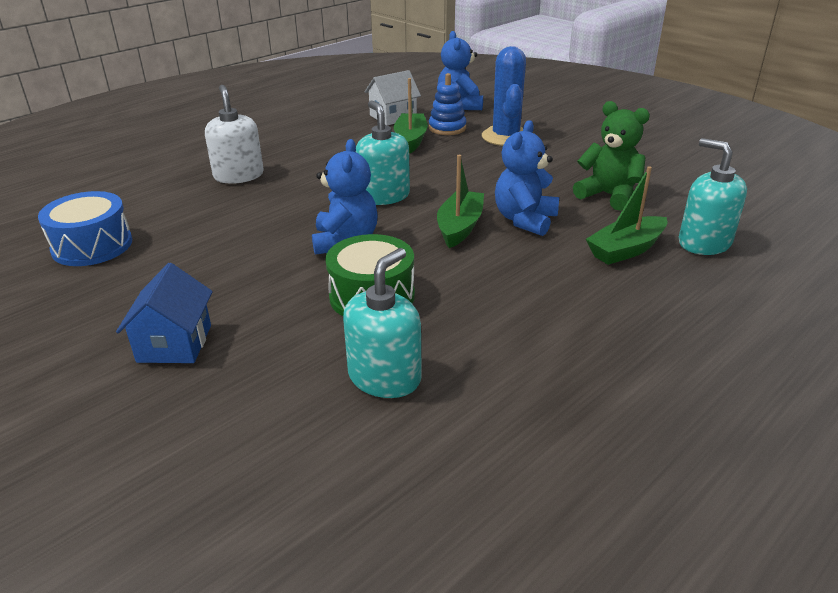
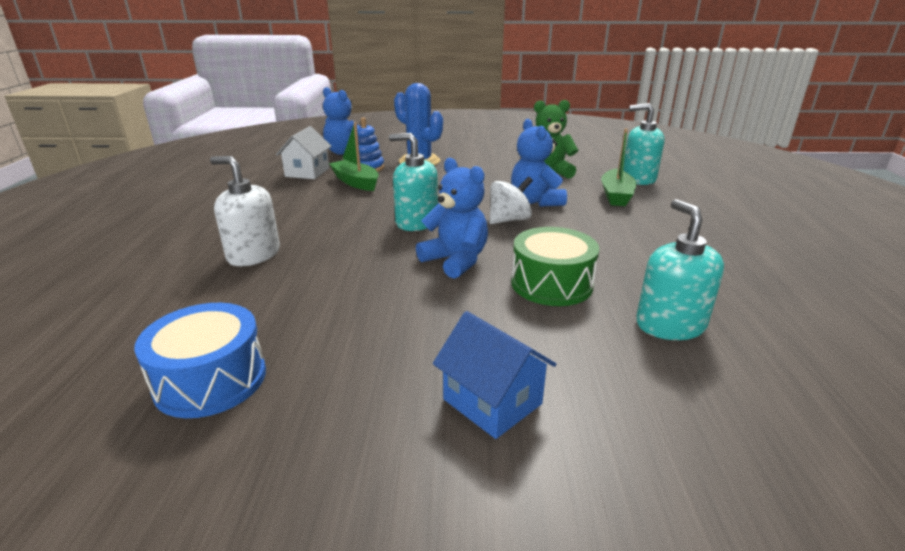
camera: 45 degrees left, 5 degrees down
(460, 227) = (509, 220): green boat -> white spinning top

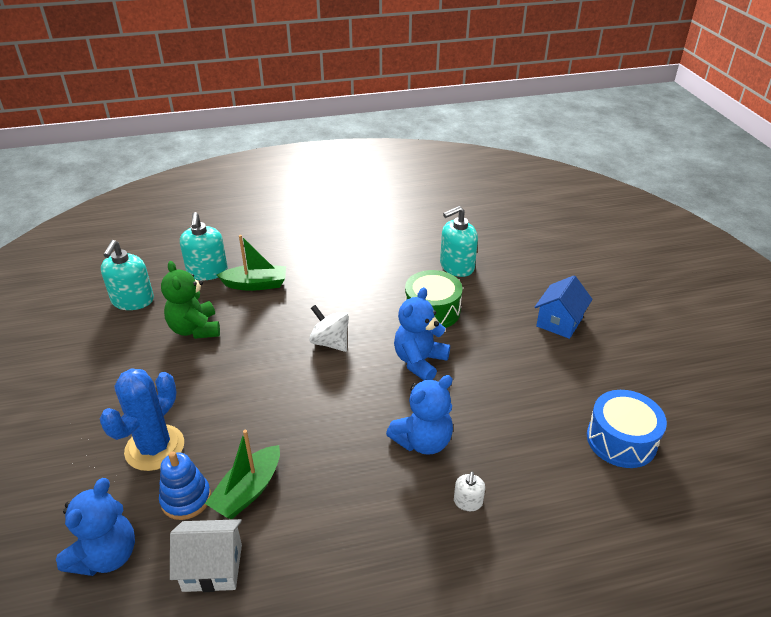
camera: 105 degrees left, 10 degrees up
(253, 255) = (468, 502): white soap dispenser -> white soap dispenser, size x0.50
(416, 222) = (354, 402): turquoise soap dispenser -> turquoise soap dispenser (132, 301)
(535, 201) = (281, 331): blue teddy bear -> blue teddy bear (423, 441)

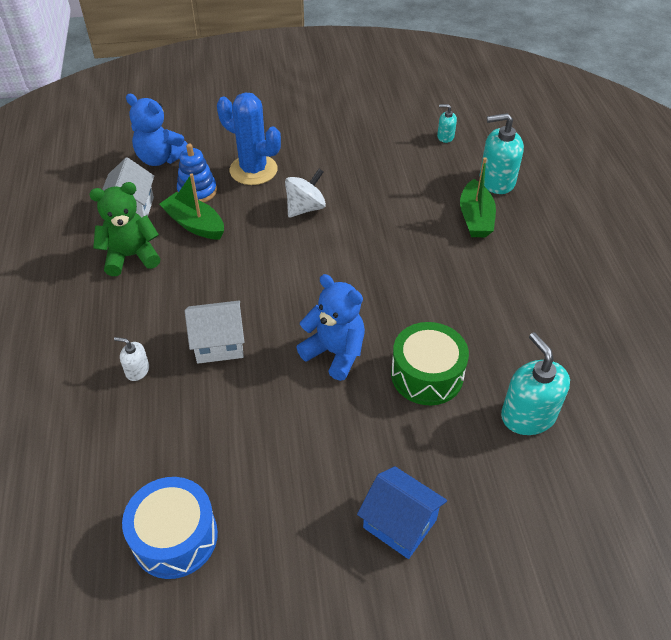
camera: 95 degrees right, 10 degrees up
(132, 301) = (445, 137): turquoise soap dispenser -> turquoise soap dispenser, size x0.50
(195, 329) = (400, 180): green teddy bear -> green teddy bear (131, 256)
(330, 342) = (373, 277): white spinning top -> white spinning top (305, 208)
(423, 441) = (219, 344): blue teddy bear -> white house

